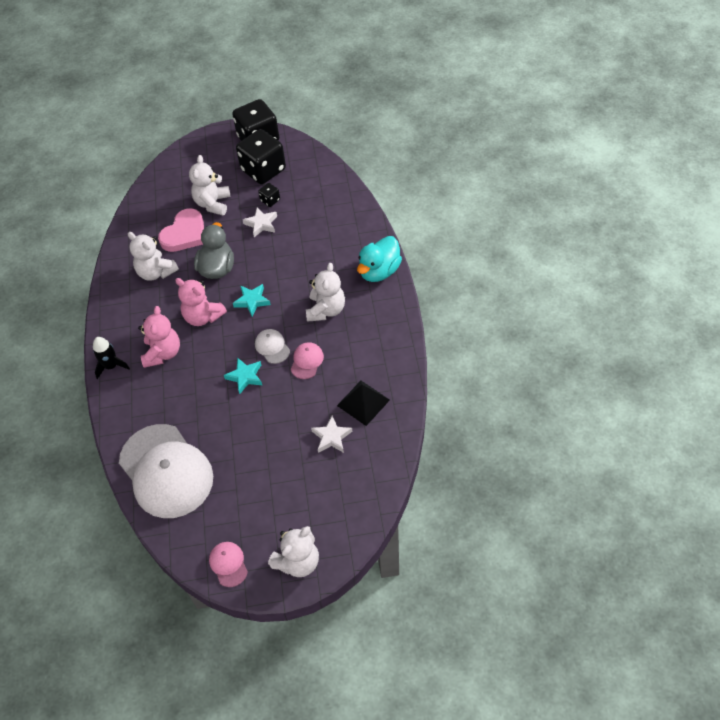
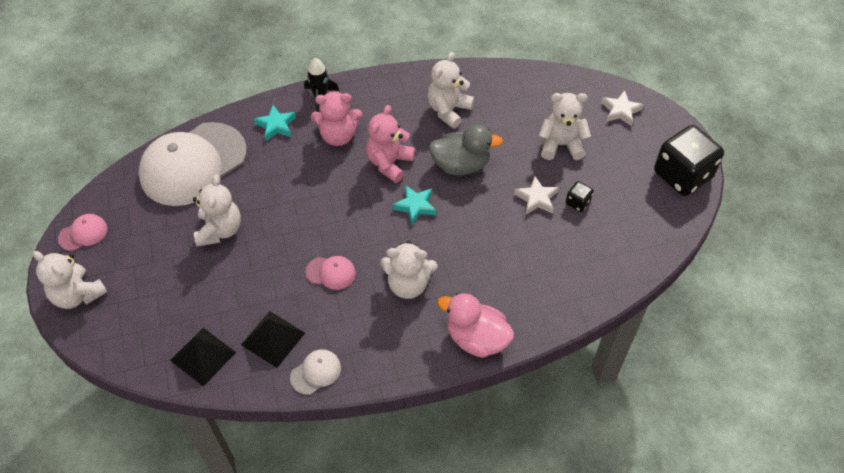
camera: 80 degrees right, 0 degrees up
(185, 234) = (509, 126): pink heart -> none
(245, 377) = (308, 215): turquoise star -> turquoise star (276, 125)
(248, 445) = (220, 230): none -> white teddy bear
(263, 170) = (628, 188): black dice -> none
(272, 347) = (350, 235): white cap -> white cap (316, 372)
(331, 437) = (226, 310): white star -> white star (620, 111)
(373, 453) = (203, 356): none -> black pyramid
(379, 271) = (476, 338): turquoise duck -> pink duck

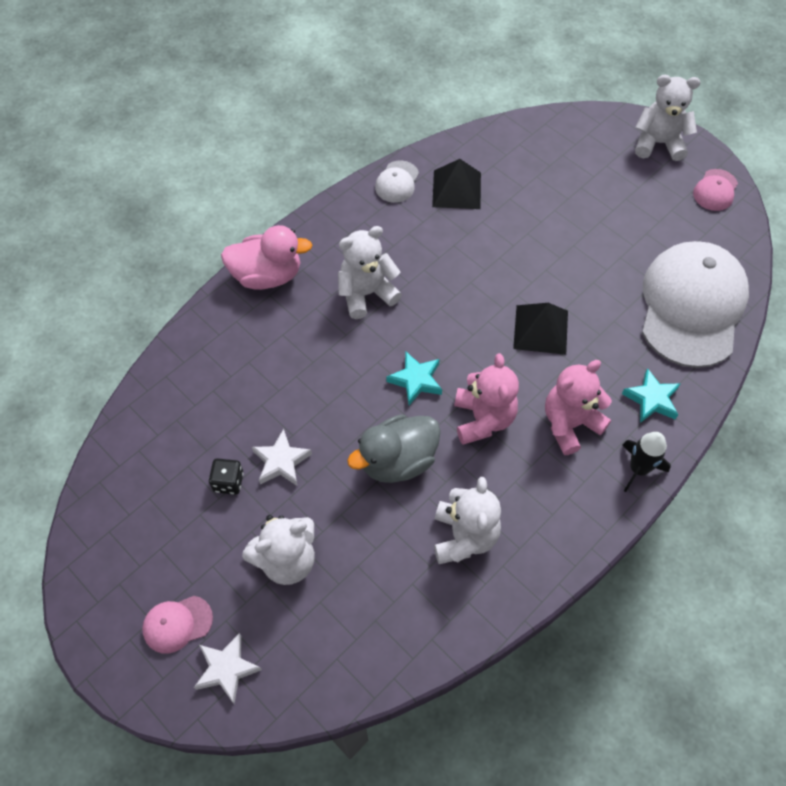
camera: 150 degrees right, 5 degrees up
(203, 356) = (504, 150): black pyramid -> black pyramid (540, 329)
(220, 230) = (594, 255): white teddy bear -> none
(331, 273) = (451, 268): pink cap -> pink cap (177, 624)
(682, 175) = (104, 596): black dice -> none

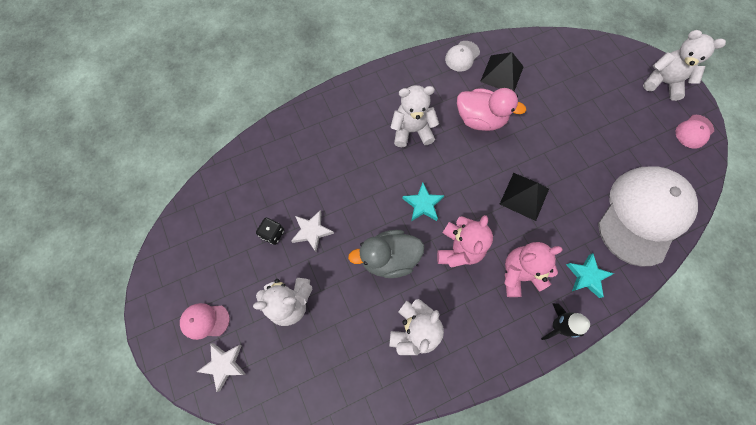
camera: 20 degrees right, 10 degrees up
(267, 275) = (350, 97): pink duck -> pink duck (480, 119)

